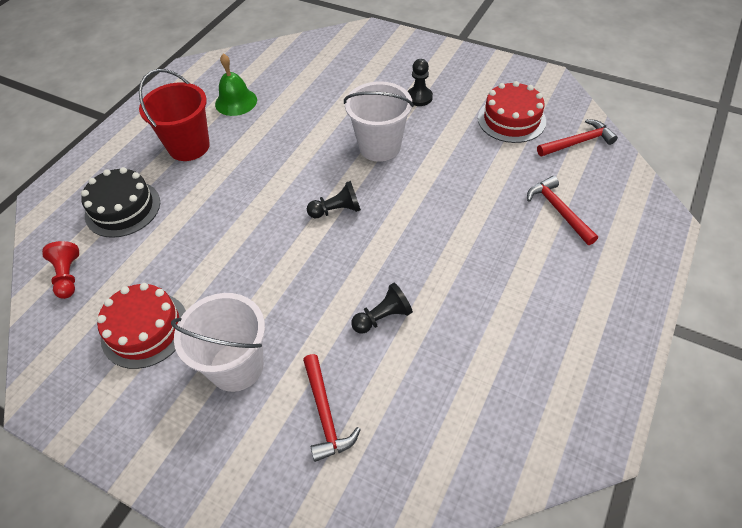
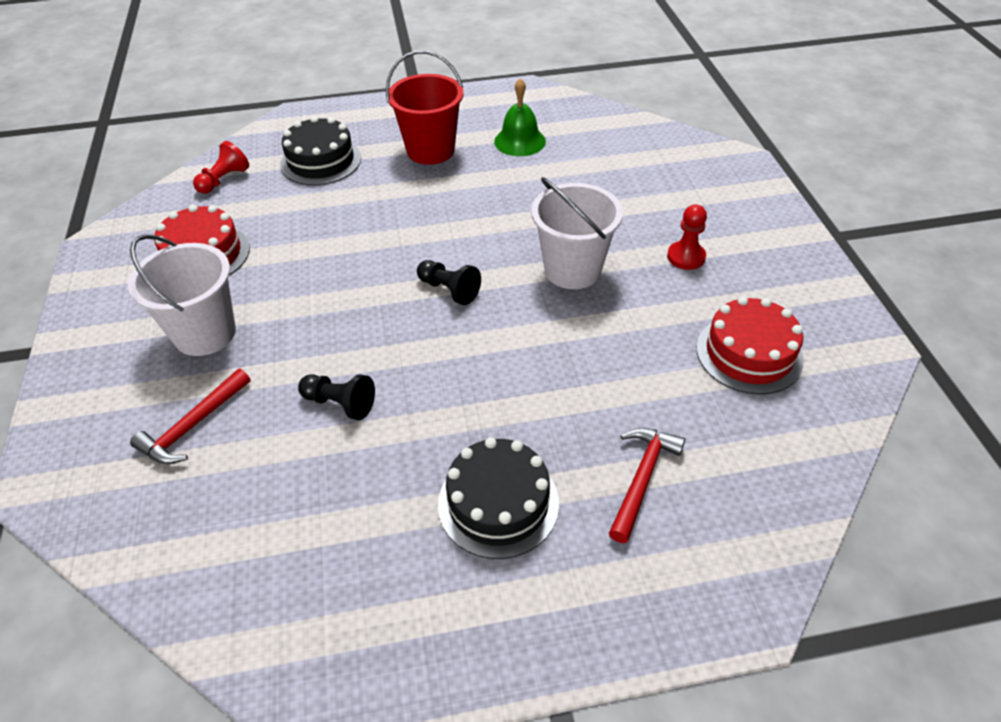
camera: 50 degrees right, 5 degrees down
(419, 97) = (686, 257): black pawn -> red pawn
(527, 280) = (498, 503): none -> black cake
(578, 142) = (788, 440): red hammer -> none

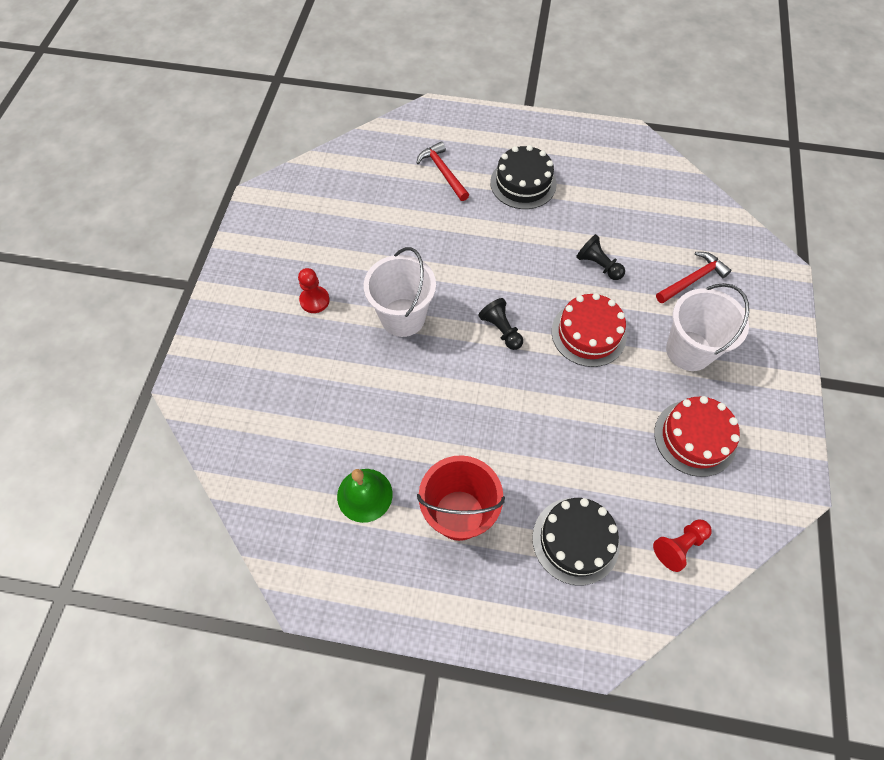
camera: 160 degrees left, 15 degrees up
(642, 479) = (443, 172): red hammer -> red hammer turned 105 degrees clockwise
(749, 354) = (333, 217): red cake -> red cake (588, 333)

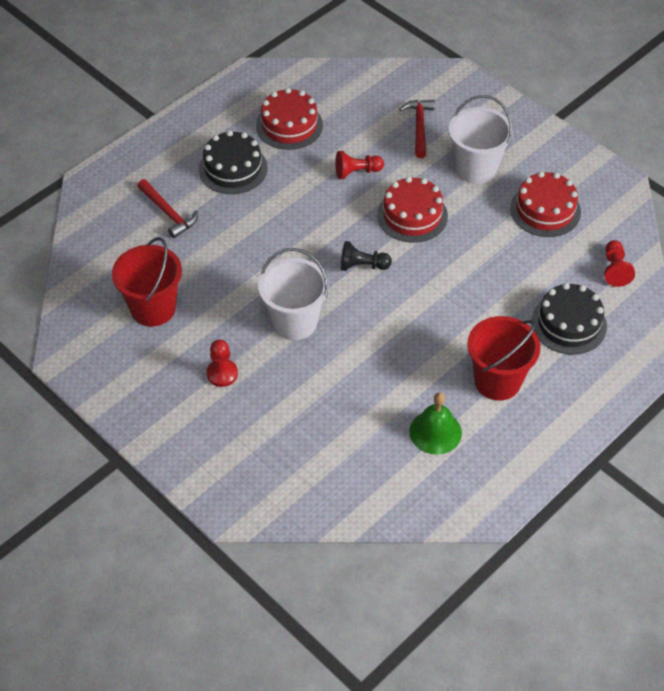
camera: 55 degrees left, 10 degrees down
(344, 219) = (153, 308): none -> red bucket
(443, 172) = (168, 213): red hammer -> red hammer turned 135 degrees counterclockwise
(598, 265) = (357, 172): black pawn -> red pawn
(602, 191) = (289, 125): none -> red cake

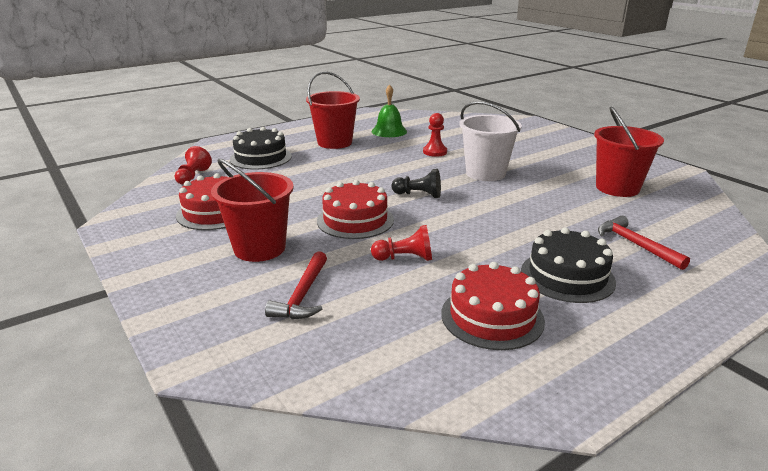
camera: 170 degrees left, 25 degrees down
(222, 374) = (543, 157): red pawn -> red pawn (435, 152)
(476, 168) = (259, 248): white bucket -> red bucket

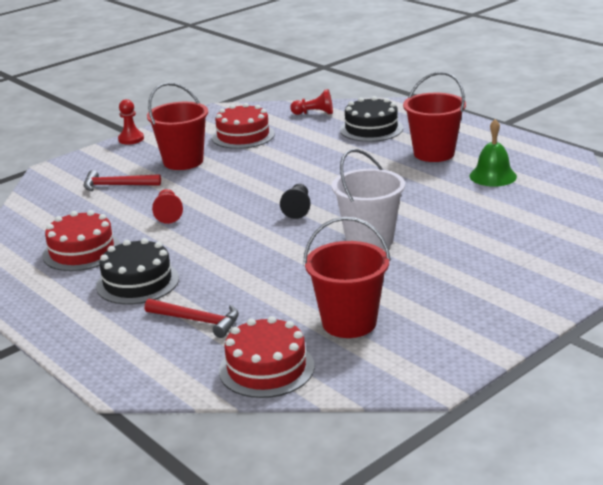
camera: 85 degrees right, 0 degrees up
(355, 220) = (236, 187): red cake -> red cake (266, 368)
(435, 152) = (429, 208): red pawn -> red pawn (131, 139)
(635, 244) = (197, 321): red hammer -> red hammer turned 60 degrees clockwise

